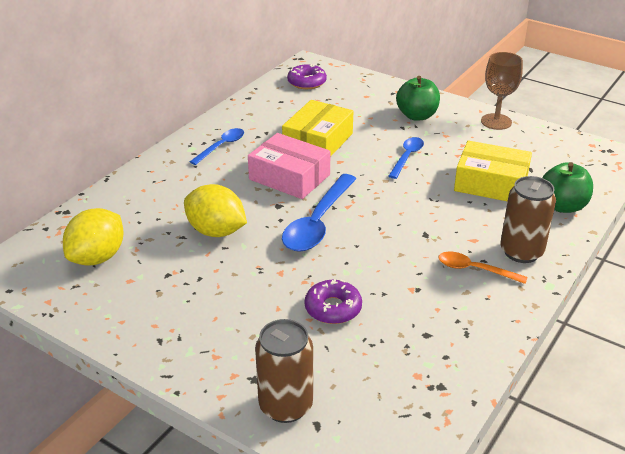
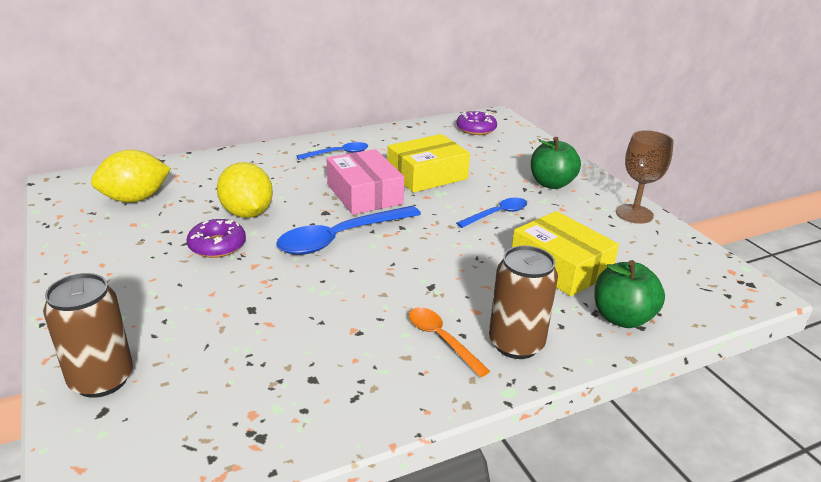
camera: 30 degrees right, 5 degrees down
(333, 308) = (257, 314): purple donut -> purple donut (217, 245)

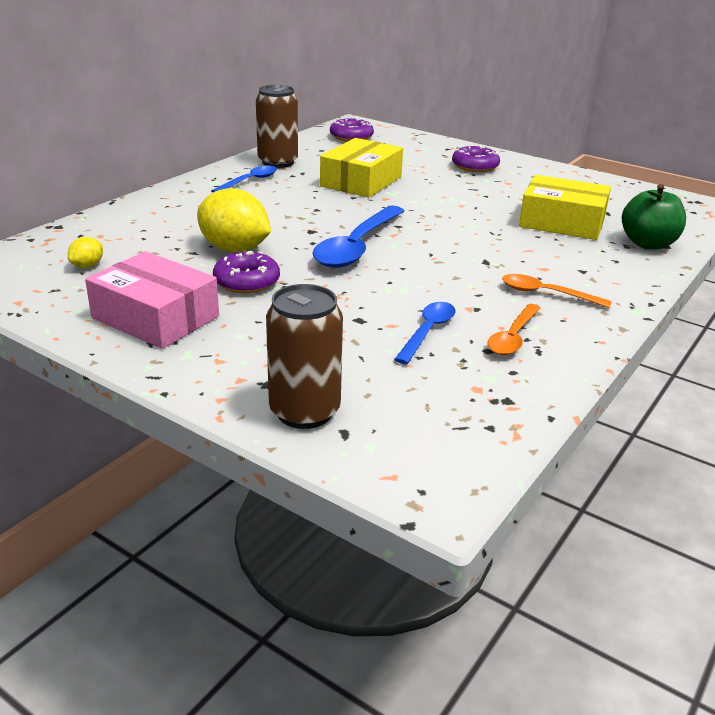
camera: 30 degrees left, 0 degrees up
(135, 199) = (87, 266): yellow lemon -> yellow lemon, size x0.46
(350, 374) = (513, 337): none -> orange spoon
(364, 194) = (326, 208): pink box -> pink box (155, 317)
(497, 214) = (463, 198): blue spoon -> blue spoon (428, 332)
(516, 344) = (602, 280): brown can -> brown can (278, 162)
(551, 184) = (475, 166): green apple -> purple donut
(634, 214) = (565, 174): brown goblet -> none

